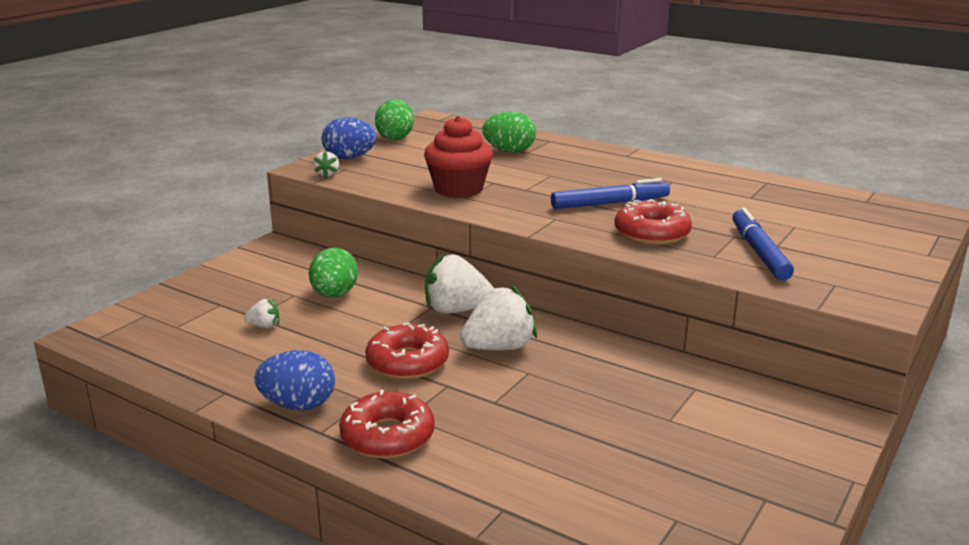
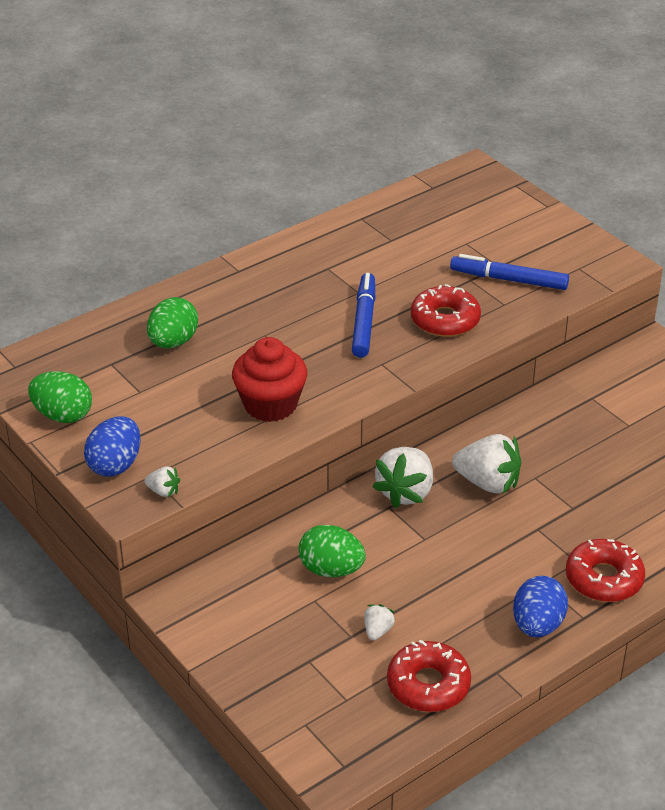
camera: 70 degrees left, 15 degrees up
(407, 362) = (490, 544): red donut -> red donut (428, 685)
(499, 348) = (488, 483): white strawberry -> white strawberry turned 120 degrees clockwise

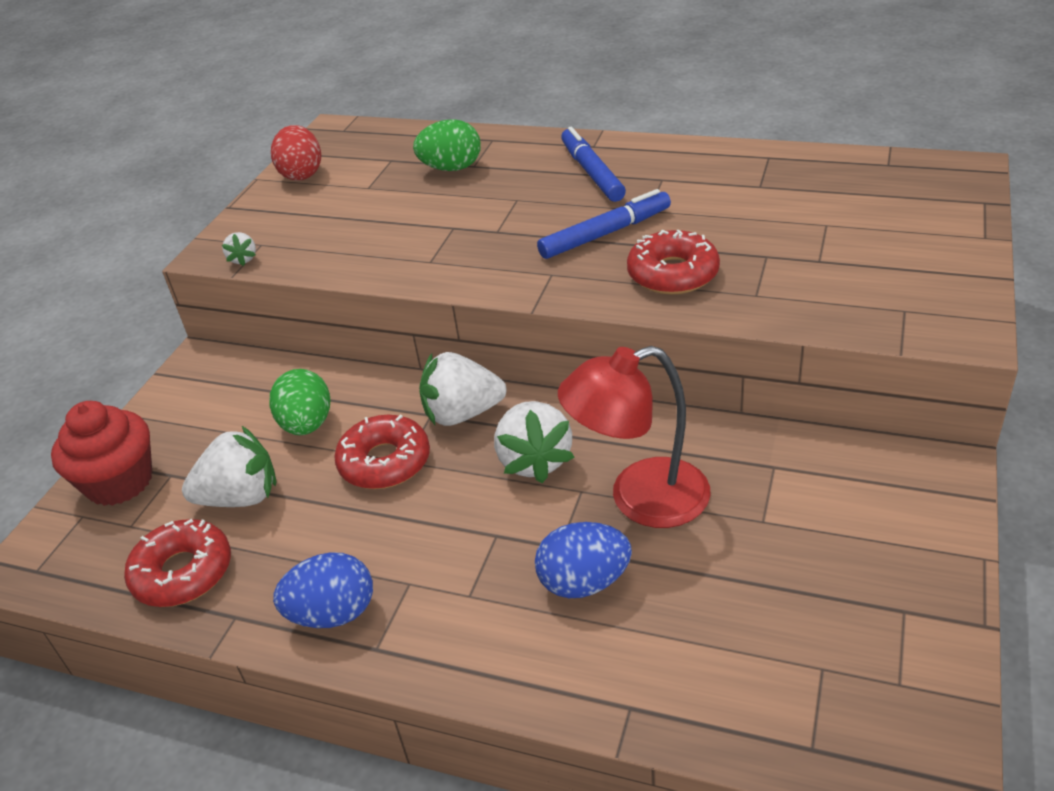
camera: 60 degrees right, 0 degrees up
(63, 415) = (302, 174): green egg -> red egg
(115, 465) = (259, 223): blue egg -> blue egg (584, 582)
(270, 404) = (416, 249): red cupcake -> red cupcake (119, 482)
(377, 631) = (241, 497): white strawberry -> white strawberry, size x2.08
(509, 280) = (804, 277): blue marker -> blue marker (592, 172)
(566, 458) = (640, 499): none -> red lamp
(603, 579) = (458, 634): red donut -> red donut (385, 462)

